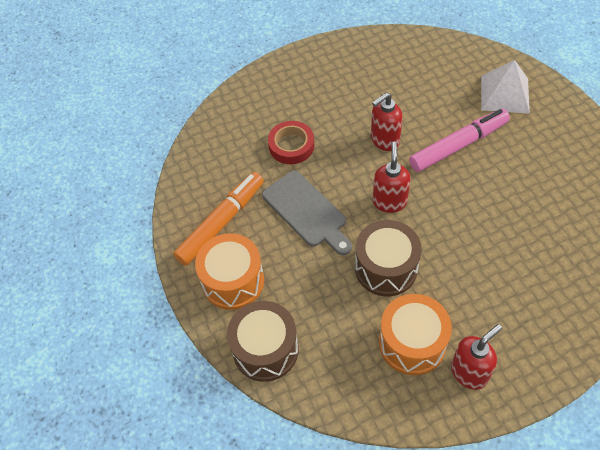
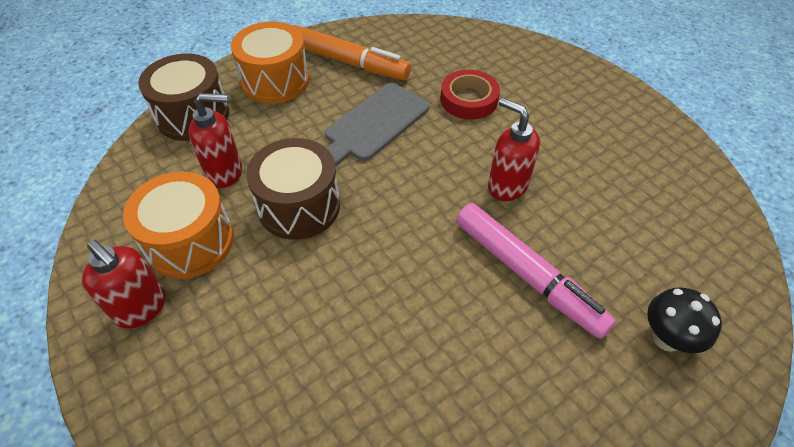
camera: 75 degrees right, 5 degrees down
(389, 201) = (404, 201): red soap dispenser -> red soap dispenser (225, 172)
(504, 94) = (666, 338): white pyramid -> black mushroom

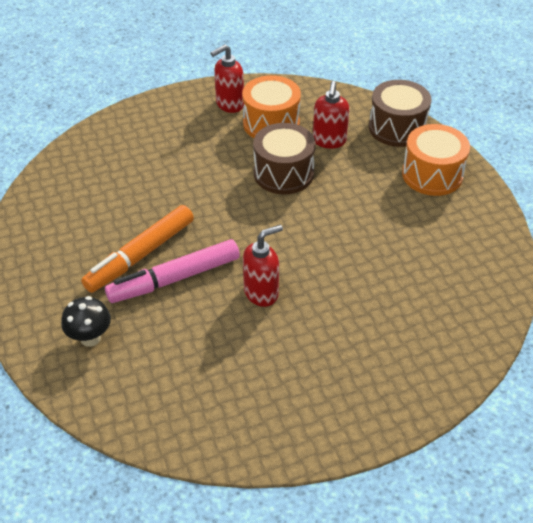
camera: 105 degrees right, 5 degrees down
(348, 62) = (452, 223): orange marker -> orange marker (140, 255)
(374, 124) = (359, 226): grey cutting board -> none
(468, 100) = (377, 297): red tape -> none

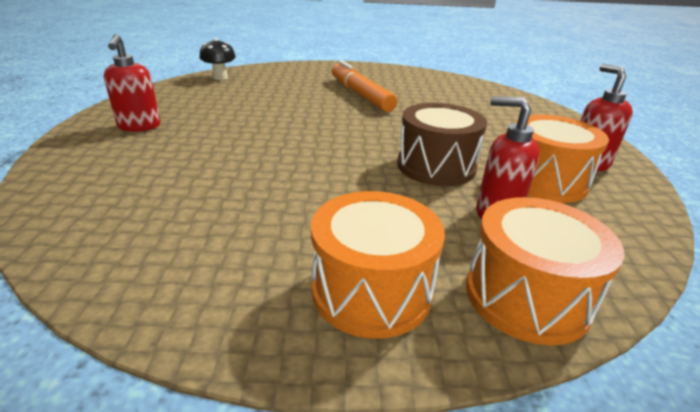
camera: 110 degrees right, 15 degrees down
(90, 338) = (297, 75): black mushroom -> black mushroom (220, 77)
(174, 279) = (324, 100): pink marker -> none
(261, 293) = (273, 122): red soap dispenser -> red soap dispenser (139, 127)
(397, 128) = (526, 296): brown drum -> orange drum

